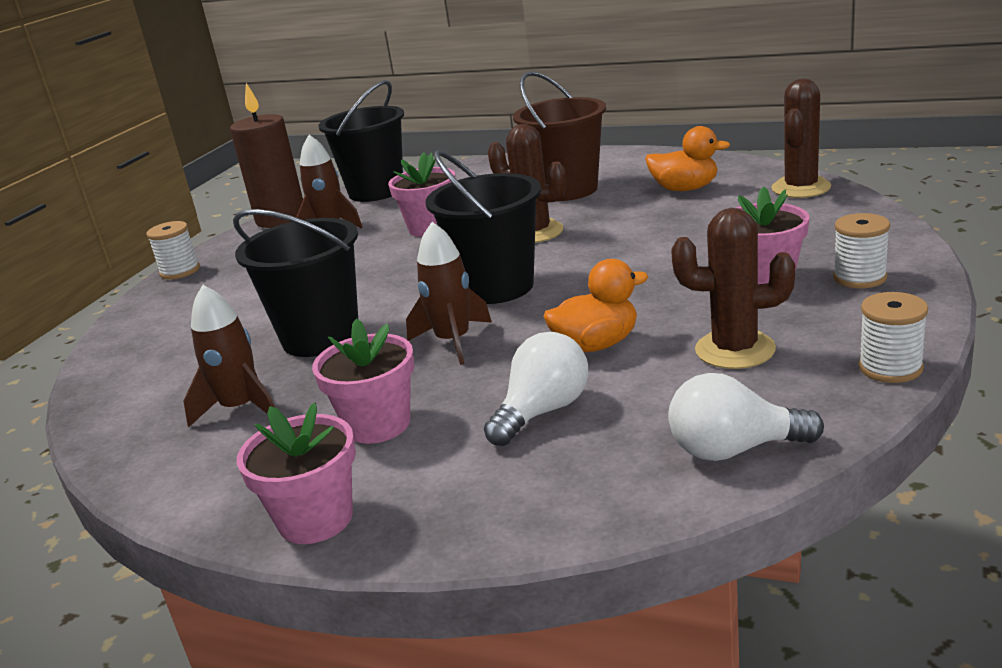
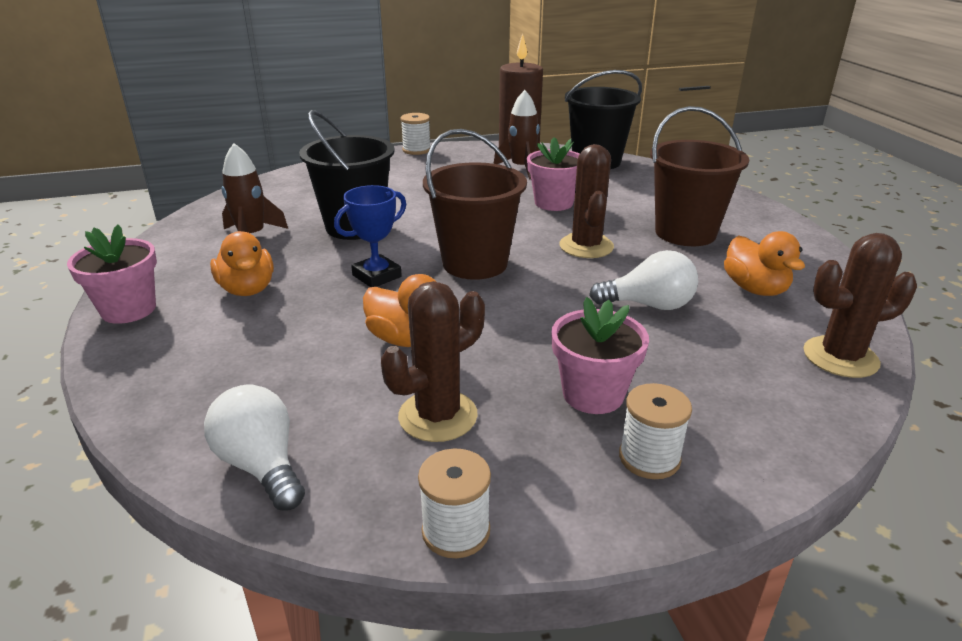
camera: 50 degrees right, 5 degrees up
(378, 425) = (247, 289): pink flower pot -> orange duck
(453, 341) = (377, 276): brown rocket -> blue trophy
(497, 287) = (475, 263): black bucket -> brown bucket
(543, 411) = (289, 349): white light bulb -> white light bulb (649, 305)
(735, 350) = (438, 416): brown cactus -> brown cactus turned 75 degrees clockwise

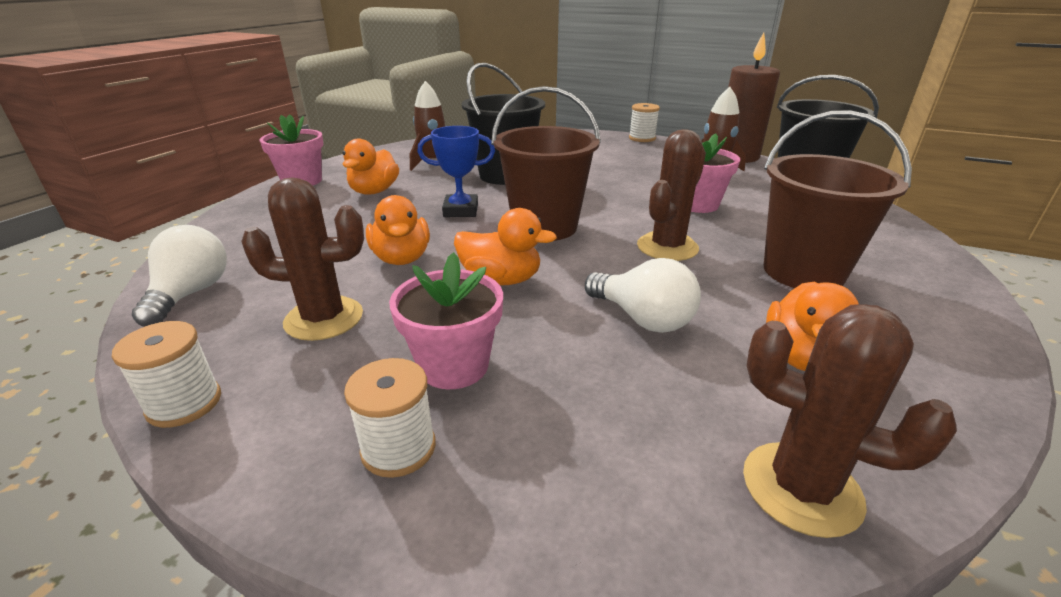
camera: 40 degrees right, 0 degrees up
(517, 320) = (501, 280): none -> orange duck

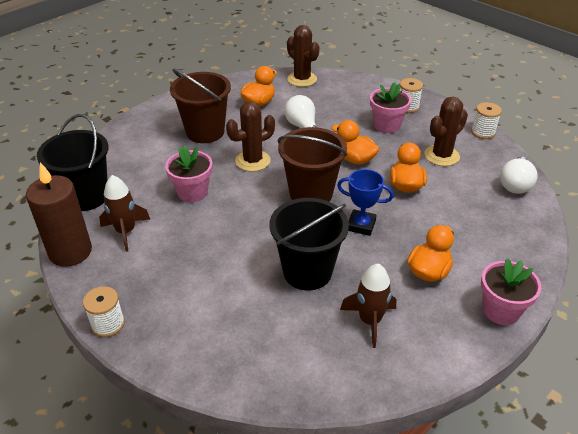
camera: 160 degrees left, 10 degrees up
(324, 318) = (441, 156): brown cactus -> brown cactus turned 60 degrees counterclockwise

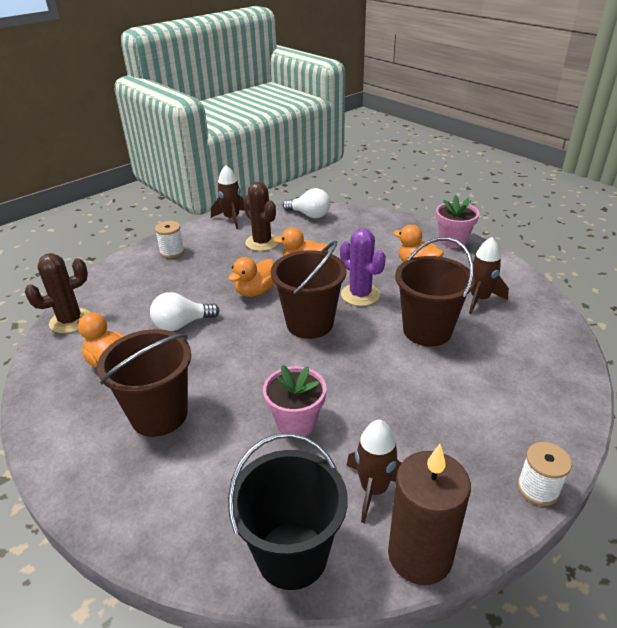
camera: 85 degrees left, 5 degrees down
(252, 161) = (240, 367): brown cactus -> none
(307, 271) = (427, 330): black bucket -> brown bucket
(361, 225) = (360, 295): blue trophy -> purple cactus
(387, 125) = (201, 267): pink flower pot -> none
(483, 132) = (232, 219): white spool -> brown rocket

